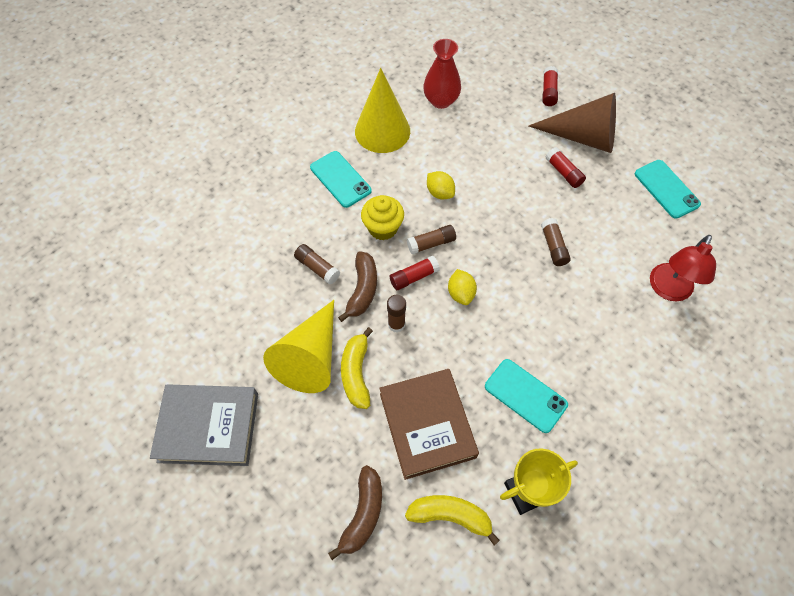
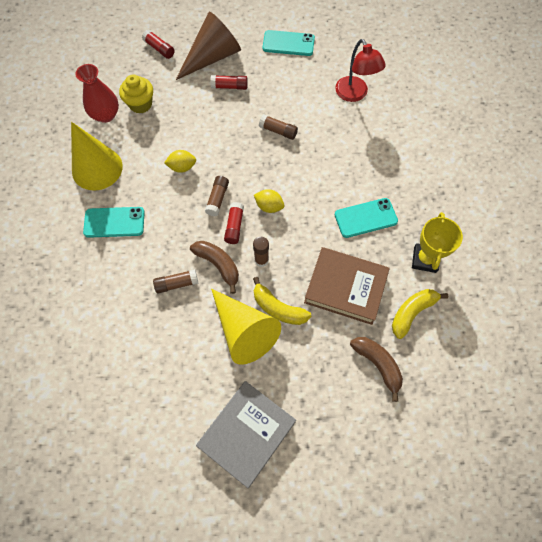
camera: 55 degrees left, 5 degrees up
(383, 228) = (180, 221): yellow cupcake -> yellow cupcake (140, 104)

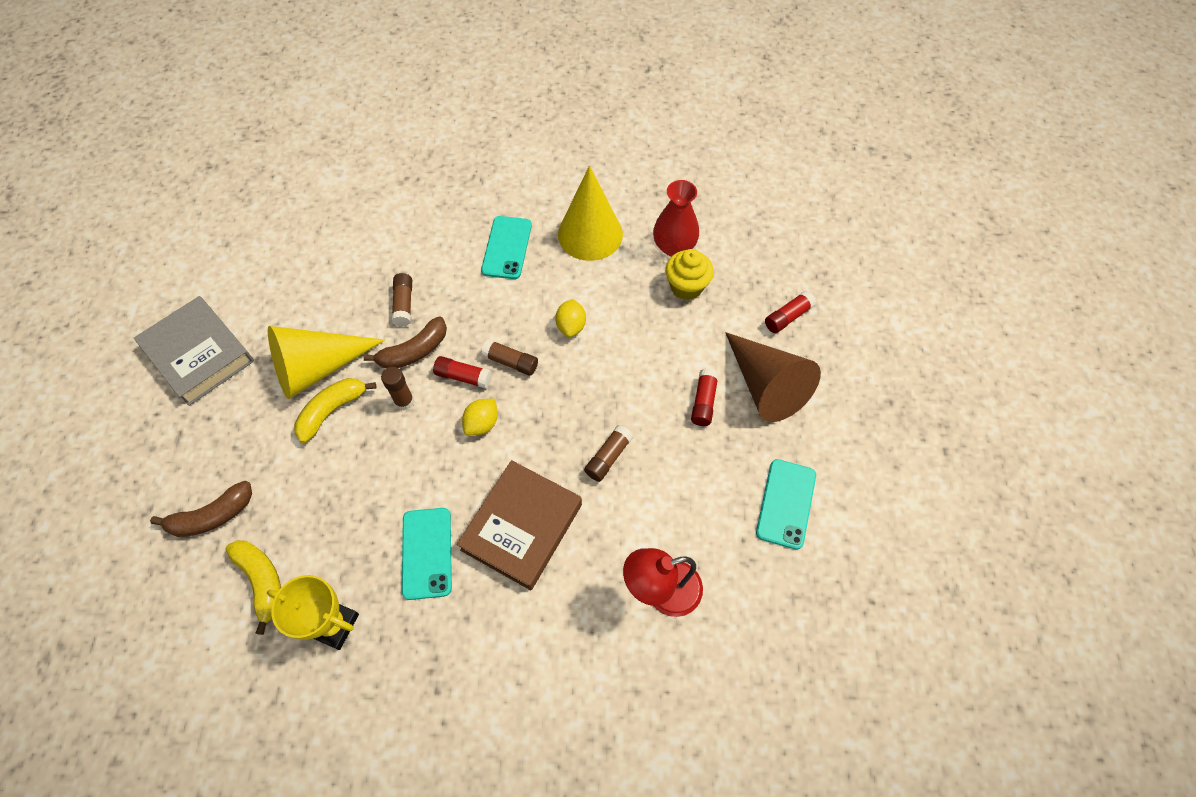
camera: 100 degrees right, 5 degrees down
(345, 287) = (330, 499): brown book -> brown book (522, 527)

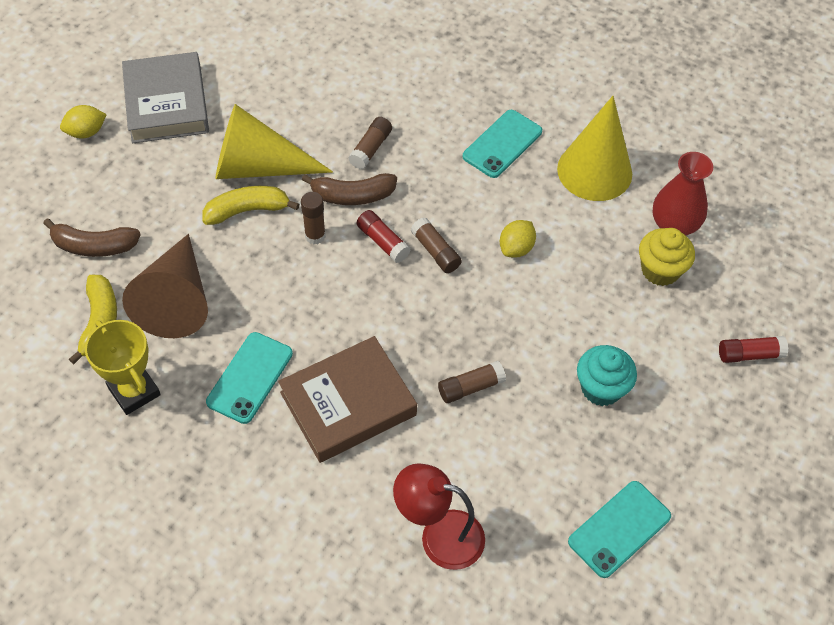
camera: 30 degrees right, 5 degrees down
(482, 424) = (372, 293): yellow lemon -> yellow lemon (86, 132)
(703, 402) = (601, 388): red glue stick -> turquoise cupcake
(765, 385) = (677, 407): brown cone -> brown cone (176, 299)

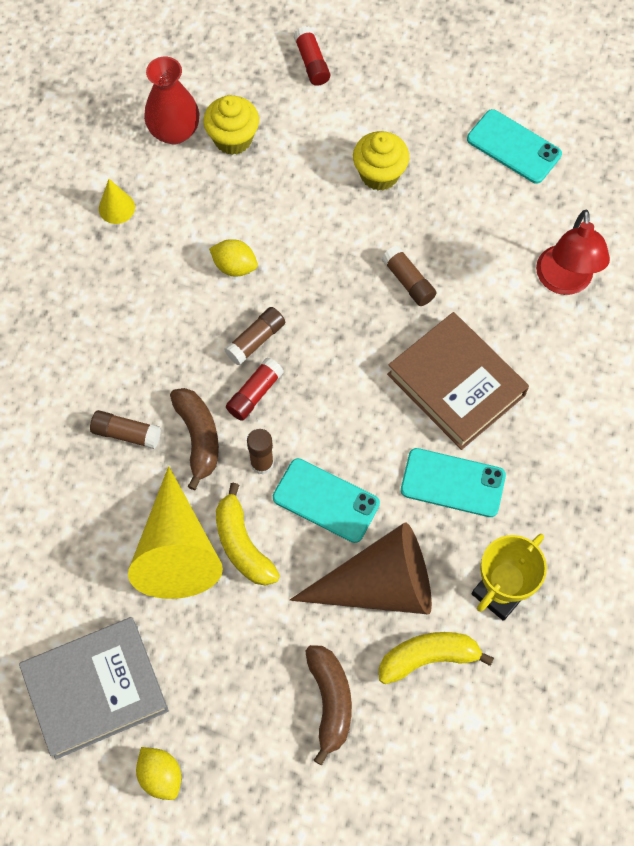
camera: 100 degrees left, 10 degrees up
(502, 144) = (94, 300): turquoise phone -> turquoise phone (326, 501)
(594, 171) = (116, 208): yellow cone -> yellow cone, size x0.45
(601, 388) = (379, 174): turquoise cupcake -> yellow cupcake

